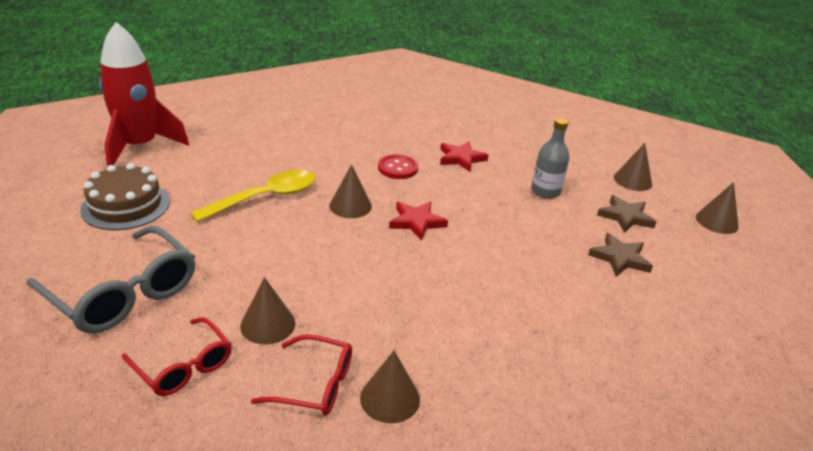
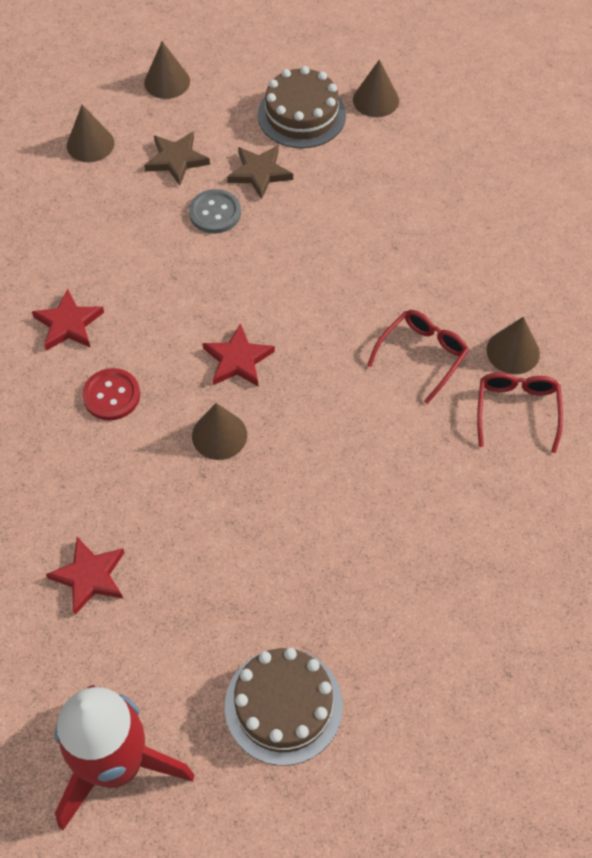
camera: 95 degrees left, 25 degrees up
(123, 293) = (451, 625): grey glasses -> none
(183, 366) = (531, 524): red glasses -> red glasses (422, 355)
(265, 149) = (89, 576): none -> red star
(265, 198) = (223, 538): yellow spoon -> none
(268, 324) = (455, 469): brown cone -> brown cone (376, 100)
(545, 191) = (137, 232): grey bottle -> none
(569, 229) = (215, 213): none -> grey button
(704, 294) = (301, 115): none -> brown cake

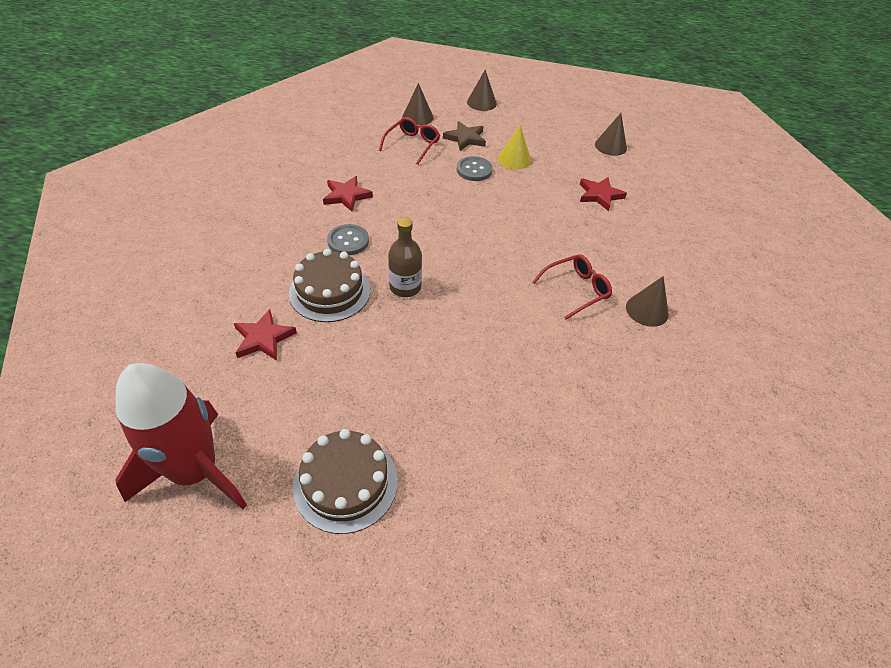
camera: 20 degrees right, 10 degrees down
(111, 395) = (348, 241): red button -> grey button
(219, 435) = (405, 287): brown cone -> brown bottle
(238, 360) = (443, 249): red star -> red star (600, 195)
(259, 173) = (514, 159): brown star -> yellow cone
(301, 115) = (557, 140): brown cake -> brown cake (330, 291)
(517, 410) = (634, 348): red glasses -> red glasses (412, 144)

